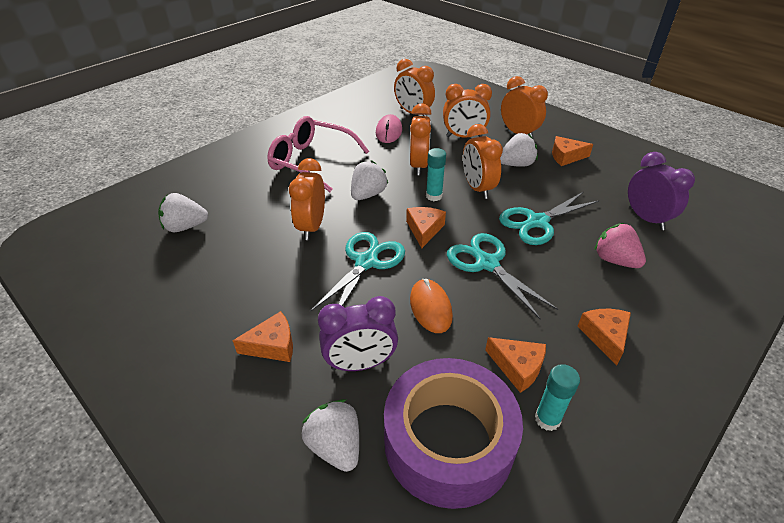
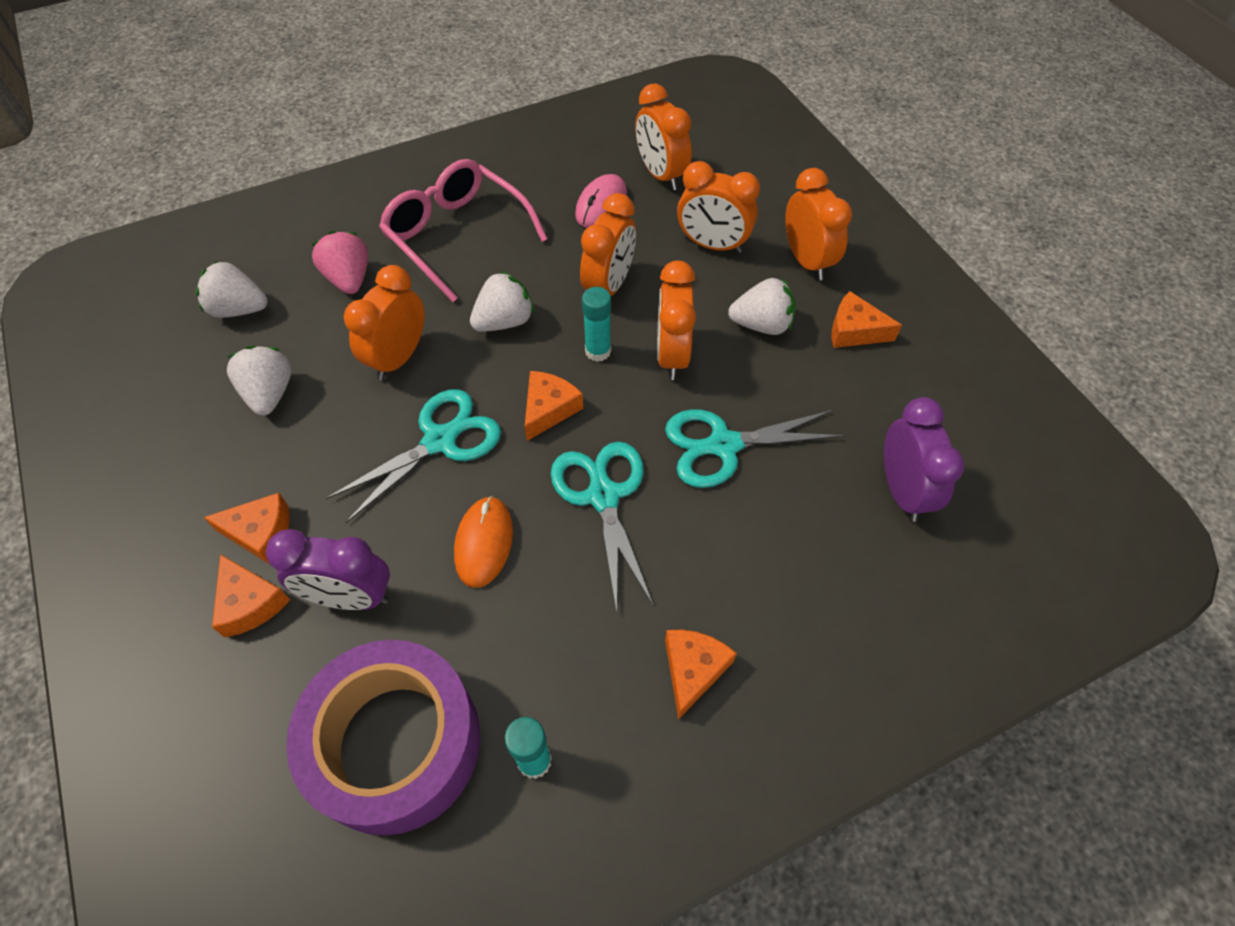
camera: 20 degrees right, 15 degrees up
(335, 446) = (265, 698): white strawberry -> white strawberry (270, 393)
(517, 367) = (543, 673): orange cheese -> orange cheese (250, 603)
(614, 260) = (796, 550): pink strawberry -> pink strawberry (349, 279)

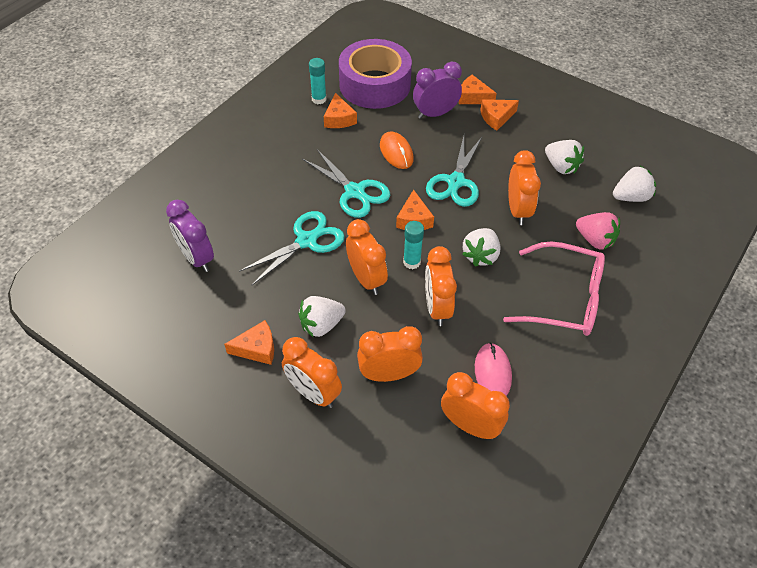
camera: 150 degrees right, 5 degrees down
(693, 670) = (272, 146): orange cheese -> orange cheese (339, 119)

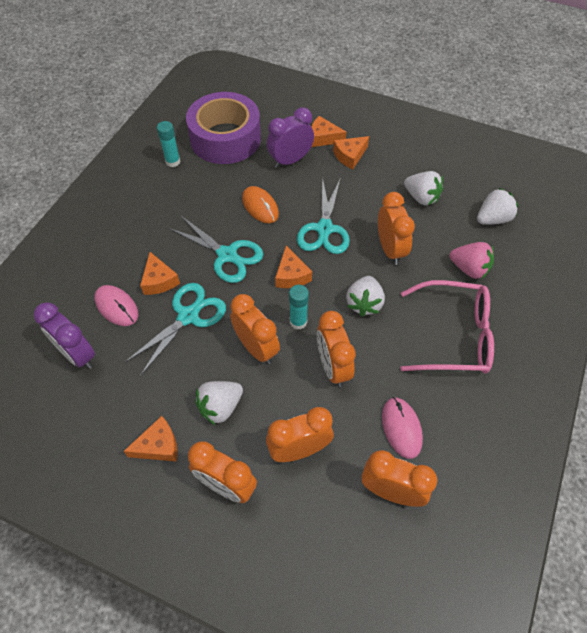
camera: 10 degrees left, 5 degrees up
(240, 222) = (116, 307): none -> pink mouse
(339, 119) = (197, 179): orange cheese -> orange cheese (159, 280)

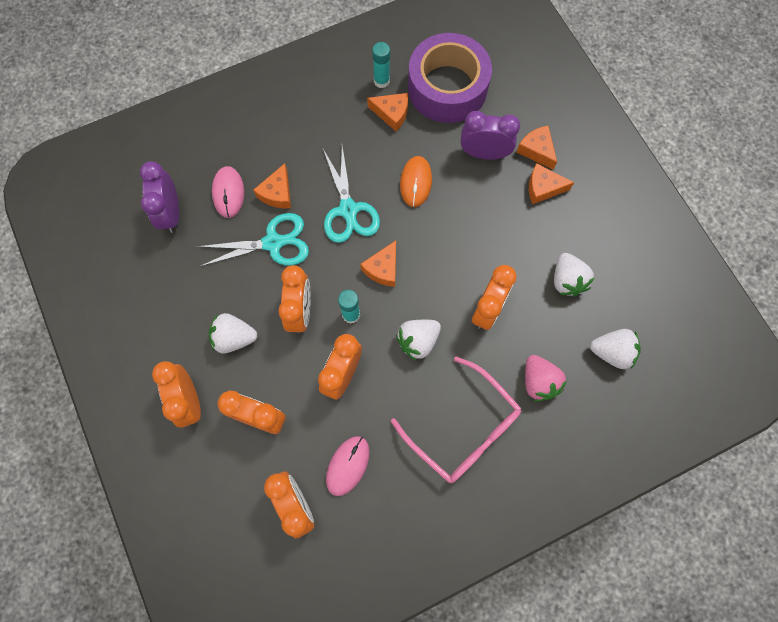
camera: 40 degrees right, 15 degrees up
(158, 446) = (169, 332): orange cheese -> orange cheese (392, 113)
(324, 229) = (450, 246): turquoise scissors -> none

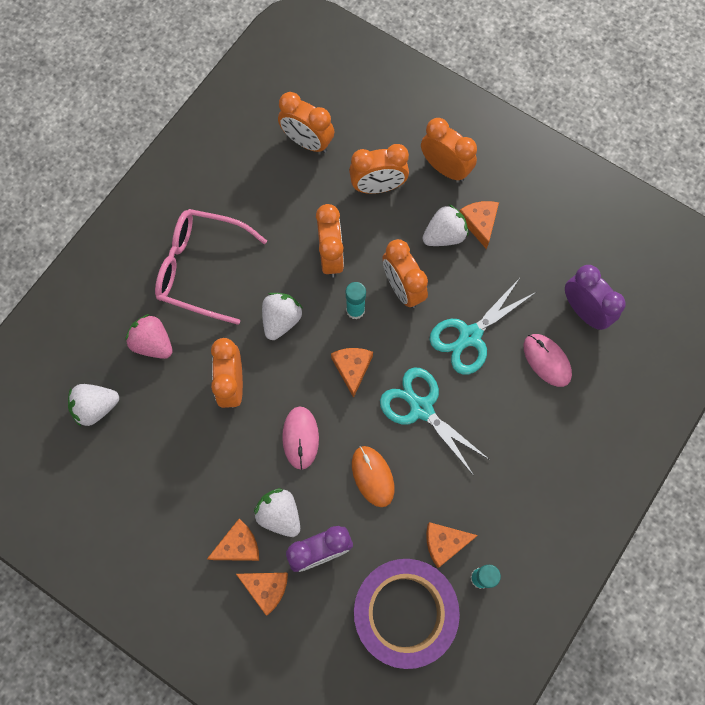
camera: 150 degrees right, 0 degrees up
(277, 193) = (500, 386): orange cheese -> orange cheese (479, 223)
(347, 465) = (282, 190): pink mouse -> pink mouse (300, 438)
(567, 280) = (169, 455): white strawberry -> white strawberry (280, 514)

